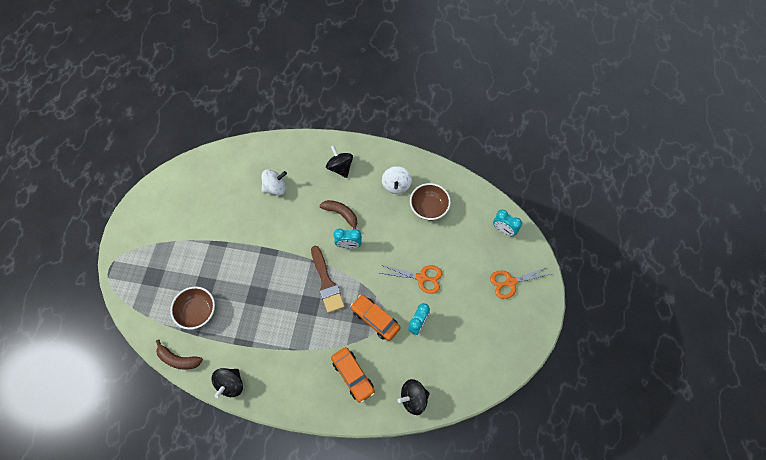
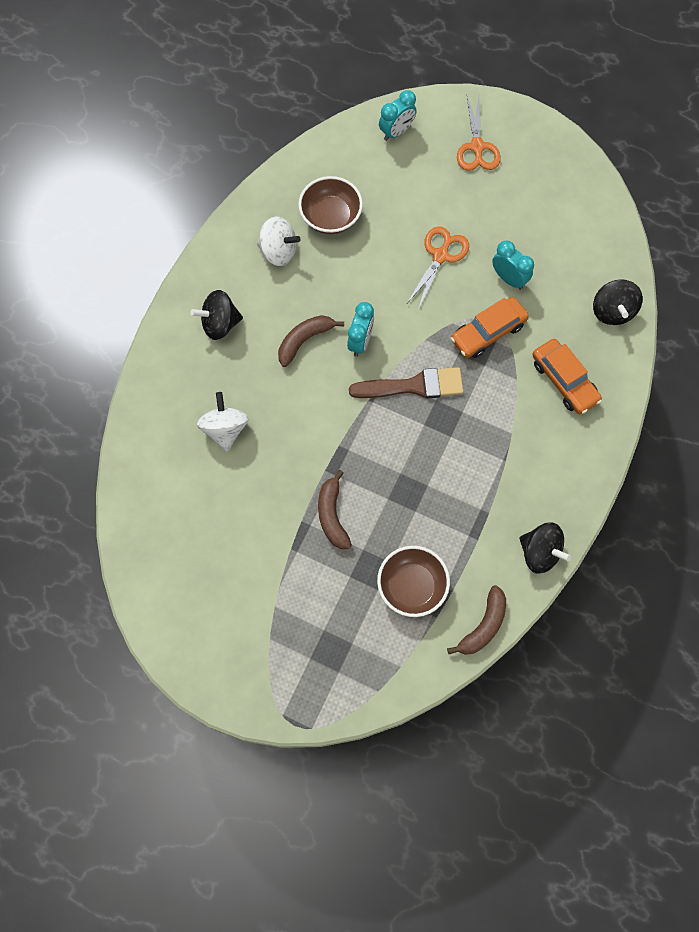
camera: 75 degrees left, 5 degrees up
(234, 257) = (332, 515): none -> brown banana
(353, 376) = (564, 381): orange car -> orange car turned 75 degrees clockwise

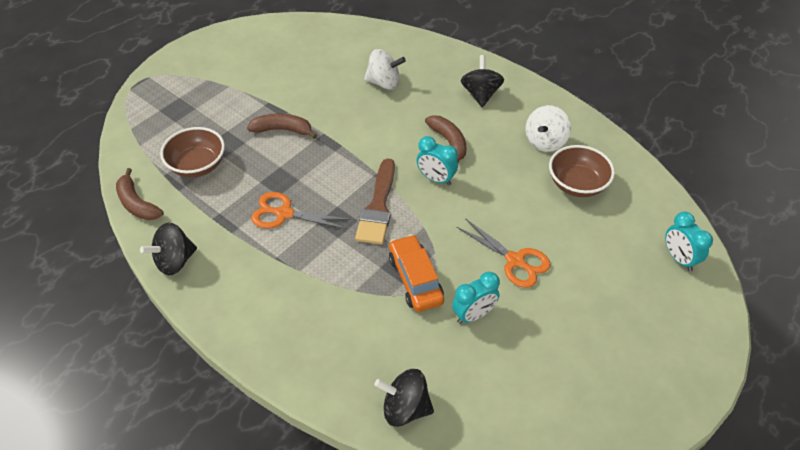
camera: 105 degrees right, 20 degrees down
(477, 147) = (654, 329): orange scissors -> orange scissors (284, 214)
(564, 381) = (337, 332): orange car -> none

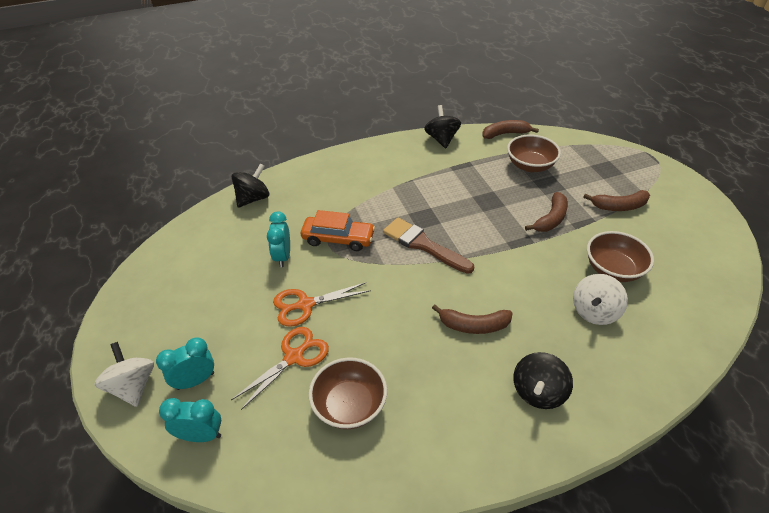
camera: 120 degrees right, 5 degrees down
(237, 91) = (619, 206): none -> brown banana
(284, 214) = (451, 194): orange scissors -> orange scissors (293, 357)
(328, 81) = (613, 269): none -> brown bowl
(436, 179) = (431, 294): turquoise clock -> turquoise clock (195, 381)
(480, 94) = (538, 392): black spinning top -> black spinning top turned 90 degrees clockwise
(545, 141) = (427, 413): white spinning top -> white spinning top (133, 386)

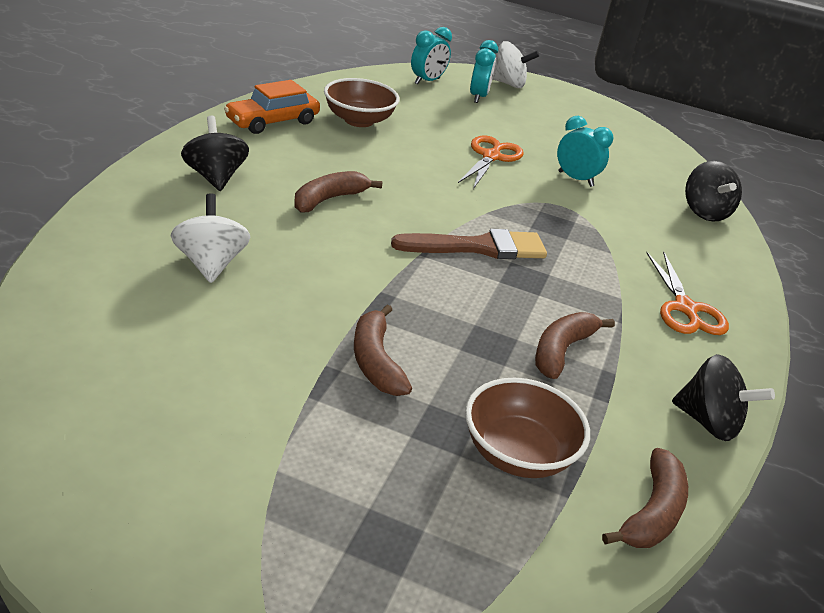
camera: 125 degrees right, 10 degrees down
(293, 357) = (440, 127): orange scissors -> orange scissors (685, 308)
(338, 239) = (563, 214): orange car -> orange car (272, 121)
(613, 269) = (222, 326): brown bowl -> none
(619, 206) = (290, 450): brown banana -> brown banana (561, 350)

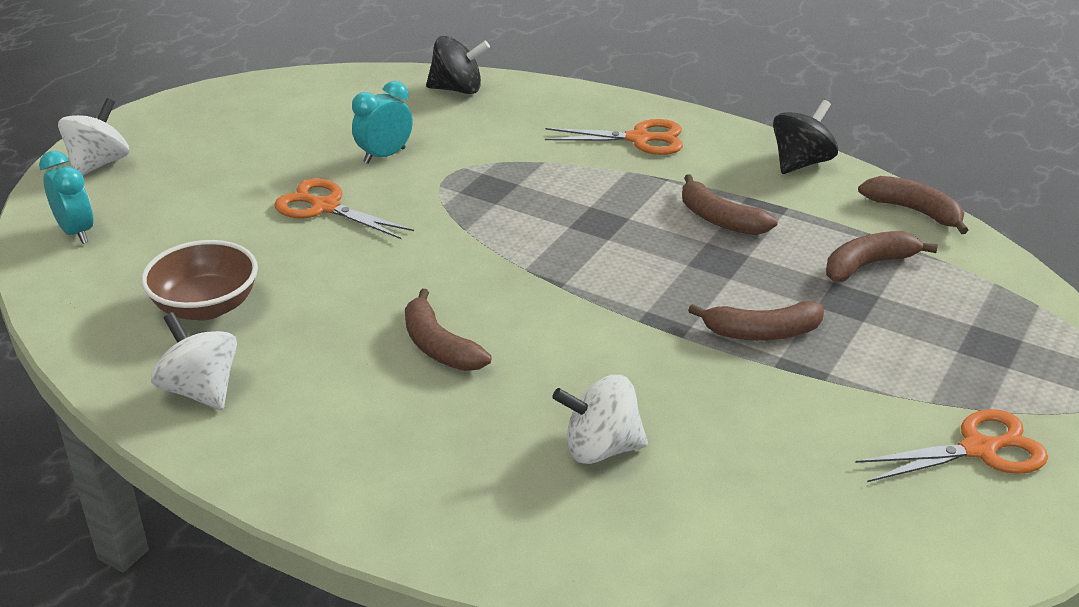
camera: 75 degrees left, 0 degrees up
(198, 496) = (978, 449): none -> orange scissors
(215, 177) = (379, 448): black spinning top -> none
(272, 121) = (200, 390): orange car -> white spinning top
(478, 97) = (141, 194): turquoise clock -> none
(478, 247) = (543, 244): brown brush -> none
(517, 453) = (868, 265): brown bowl -> brown banana

